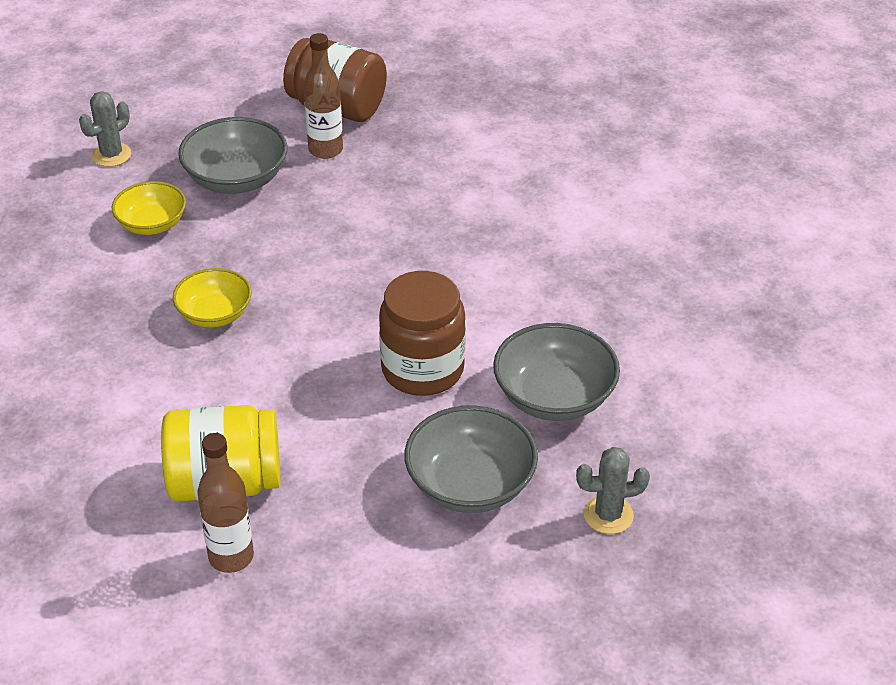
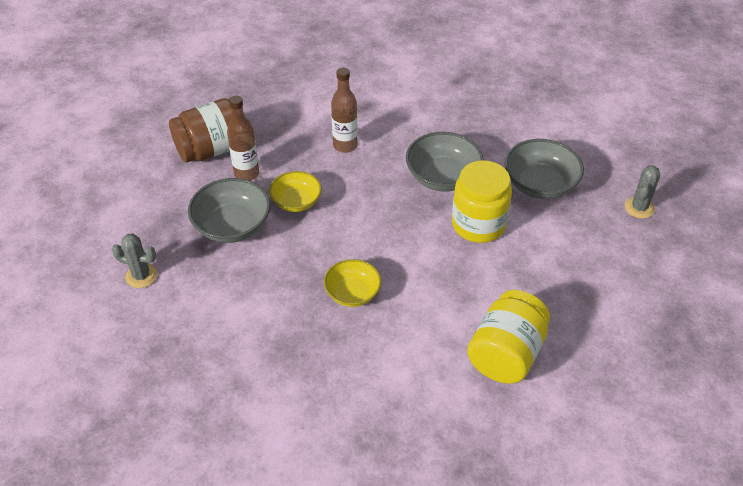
camera: 55 degrees left, 5 degrees up
(111, 155) = (141, 276): grey cactus -> grey cactus turned 60 degrees counterclockwise
(152, 224) = (236, 286): yellow bowl -> yellow bowl (296, 202)
(231, 557) = (569, 378): brown bottle -> brown bottle (345, 145)
(422, 369) = (478, 224): brown jar -> yellow jar
(470, 484) = (582, 248): grey bowl -> grey bowl (442, 177)

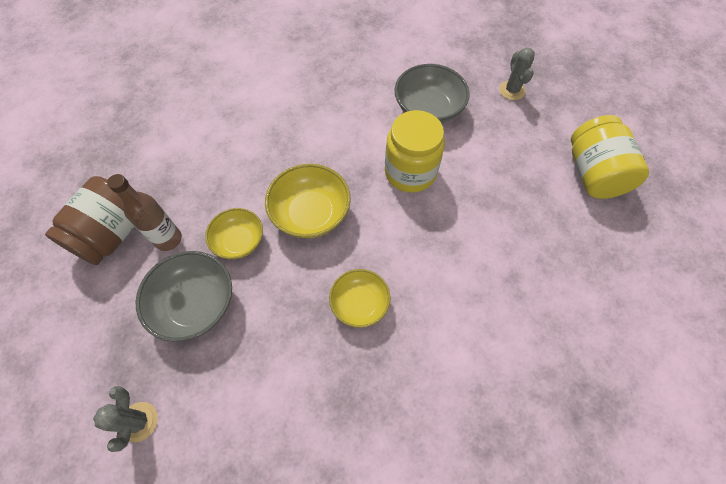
camera: 35 degrees left, 15 degrees up
(141, 276) = (139, 421): grey cactus -> grey cactus turned 75 degrees counterclockwise
(345, 145) = (242, 159): brown bottle -> none
(367, 211) = (310, 213): none -> yellow bowl
(442, 177) = (348, 144): grey bowl -> none
(506, 354) = (523, 279): yellow jar -> yellow jar (593, 173)

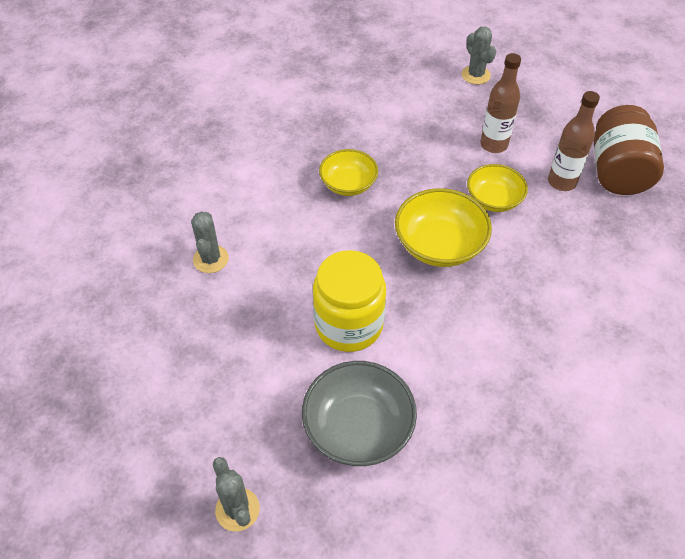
camera: 160 degrees right, 10 degrees down
(195, 304) = (494, 145): grey bowl -> brown bottle
(508, 261) = (211, 259): none -> grey cactus
(593, 173) = (108, 396): yellow jar -> none

